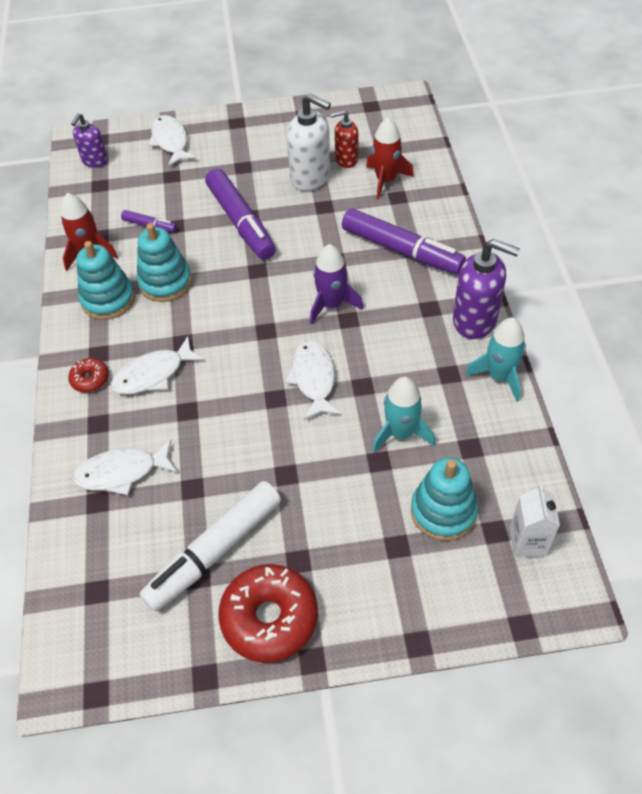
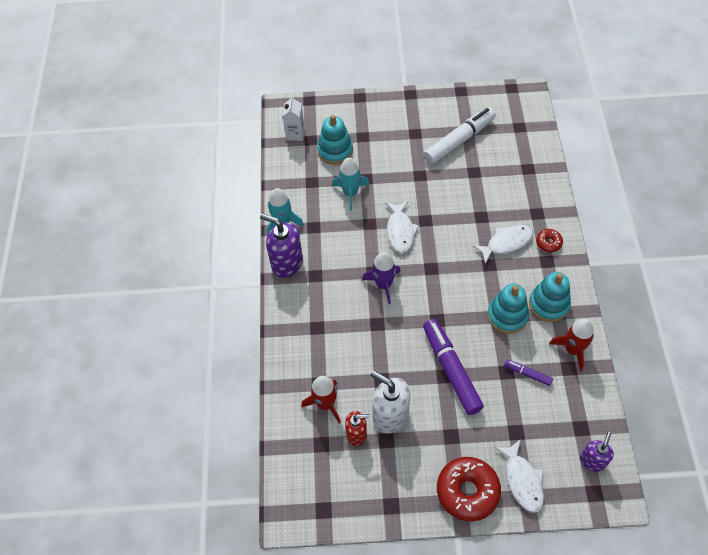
camera: 175 degrees left, 5 degrees up
(121, 472) = (516, 183): white fish -> none
(269, 618) = (430, 111): red donut -> red donut (467, 491)
(402, 250) = (325, 327): purple marker -> none

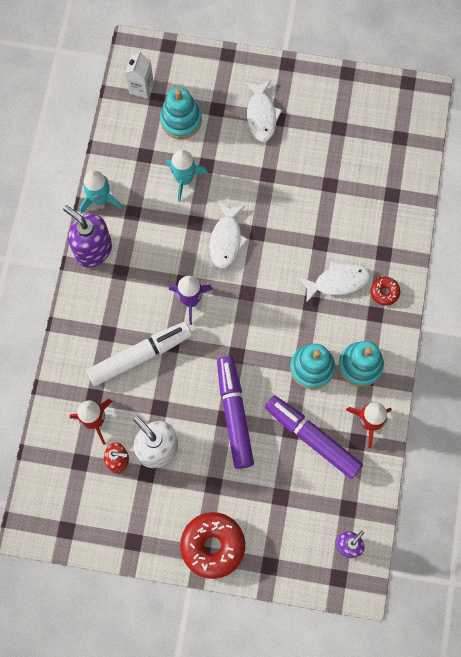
camera: 10 degrees right, 15 degrees up
(459, 140) = (325, 139): white marker -> white marker (140, 355)
(522, 480) = (271, 548): white fish -> white fish (261, 115)
(527, 374) = (312, 438): purple marker -> purple marker, size x2.13

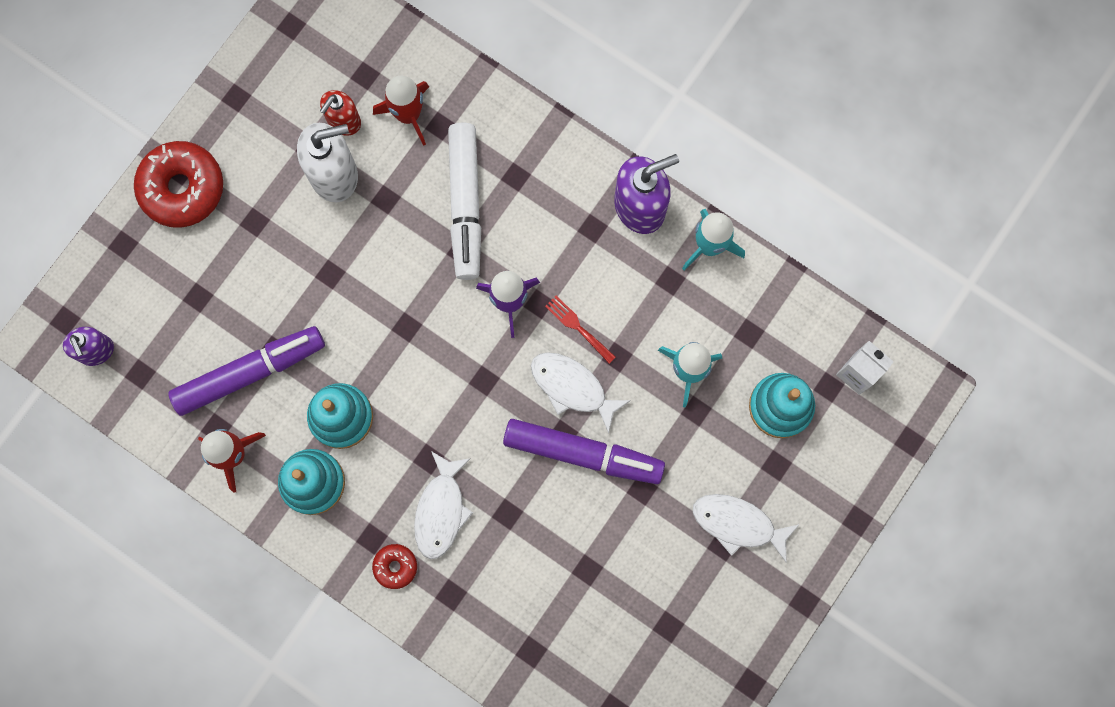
camera: 115 degrees right, 5 degrees up
(187, 253) = (578, 327): none -> red fork
(234, 414) = (330, 288): purple marker -> purple marker (583, 453)

